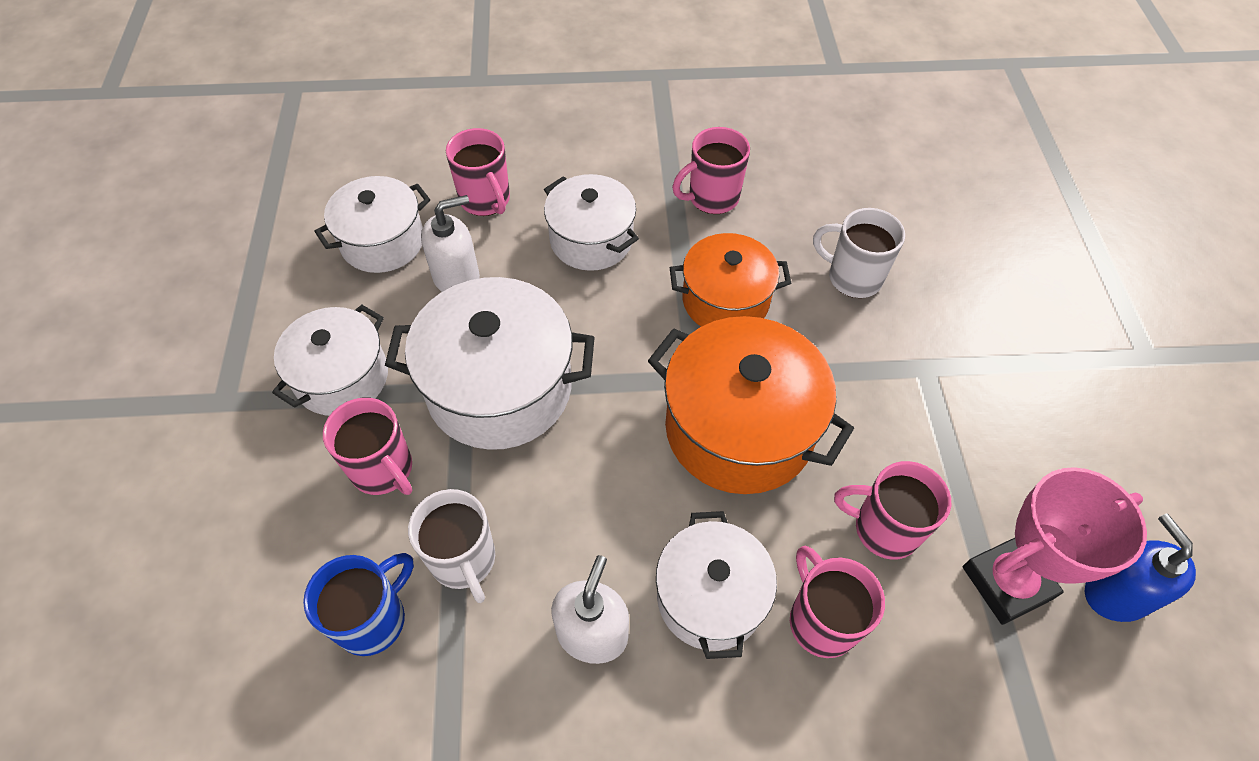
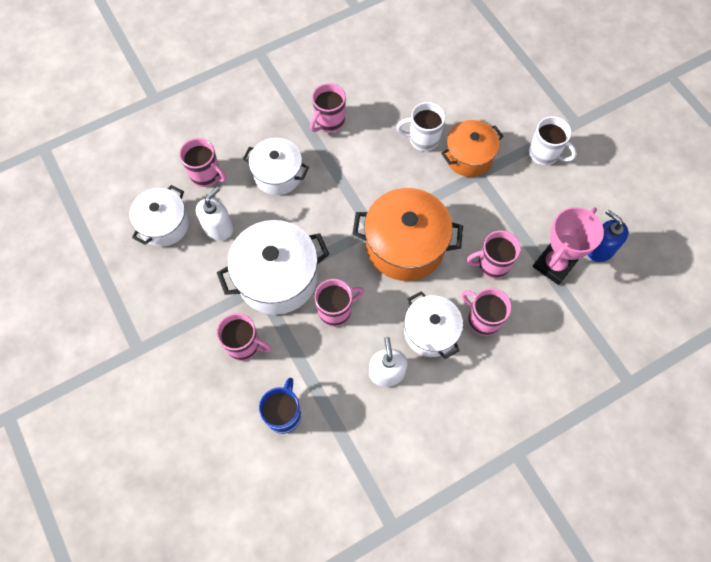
camera: 25 degrees left, 10 degrees up
(342, 377) = (192, 309): white pot -> none
(463, 560) = (310, 368): white mug -> white mug (544, 154)
(563, 482) = (336, 310): none -> pink mug
(725, 300) = (365, 180): orange pot -> orange pot (469, 157)

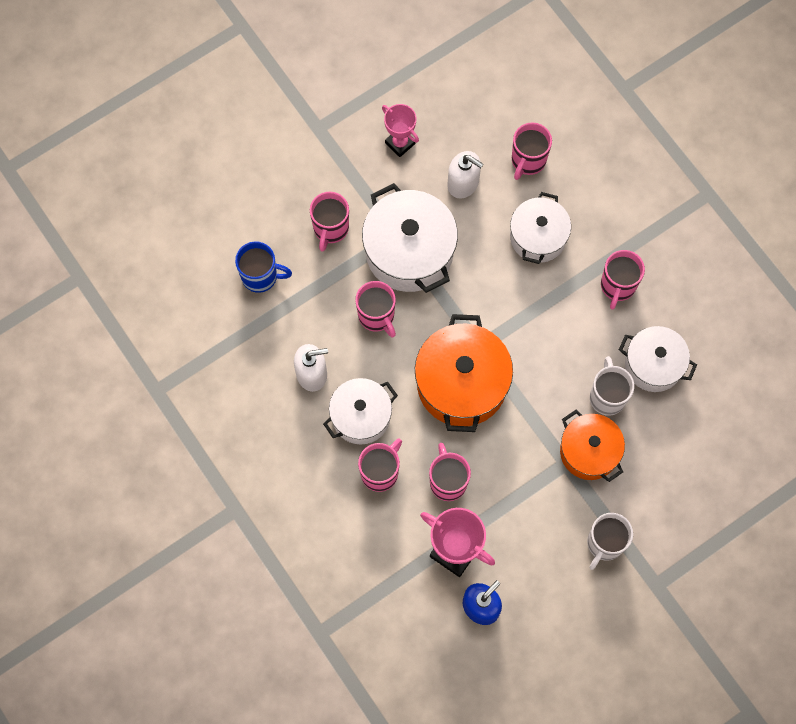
camera: 85 degrees right, 5 degrees up
(164, 224) = (461, 128): white pot -> white pot (653, 365)
(169, 277) = (400, 143): none -> pink trophy
(329, 121) = (617, 286): pink mug -> pink mug turned 105 degrees counterclockwise

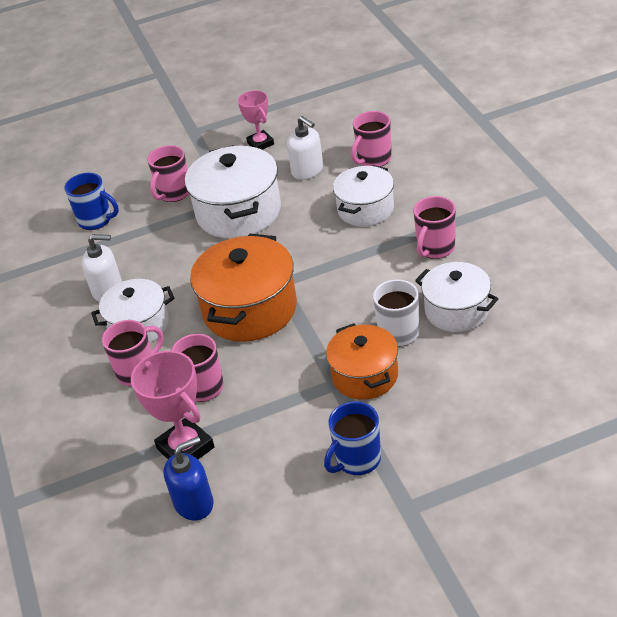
camera: 20 degrees right, 30 degrees down
(377, 316) = (188, 254): pink mug -> none
(604, 543) = (357, 460): white mug -> blue mug

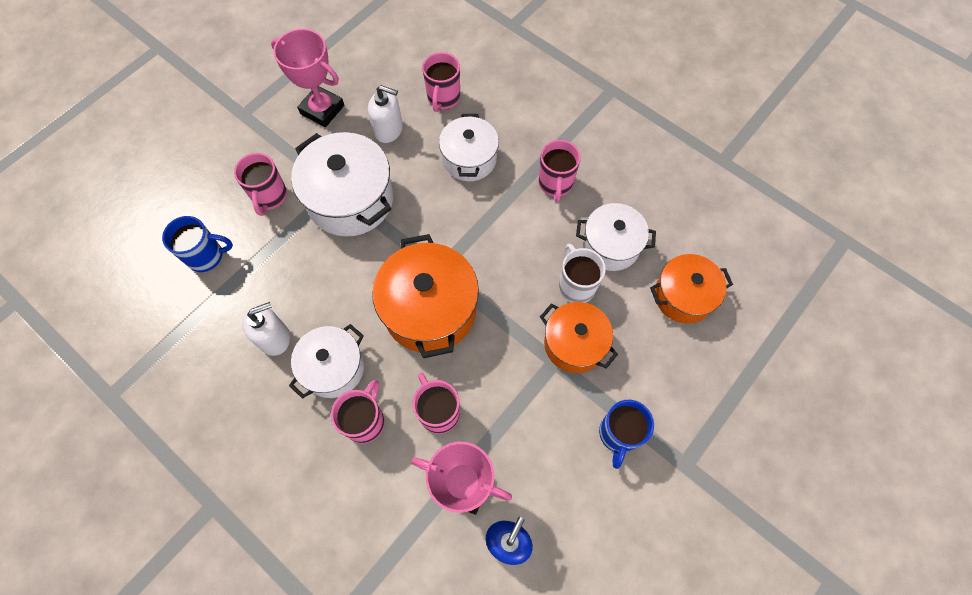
camera: 35 degrees left, 25 degrees up
(260, 143) = (322, 109): pink trophy -> pink trophy, size x1.55
(504, 372) = (683, 296): none -> orange pot

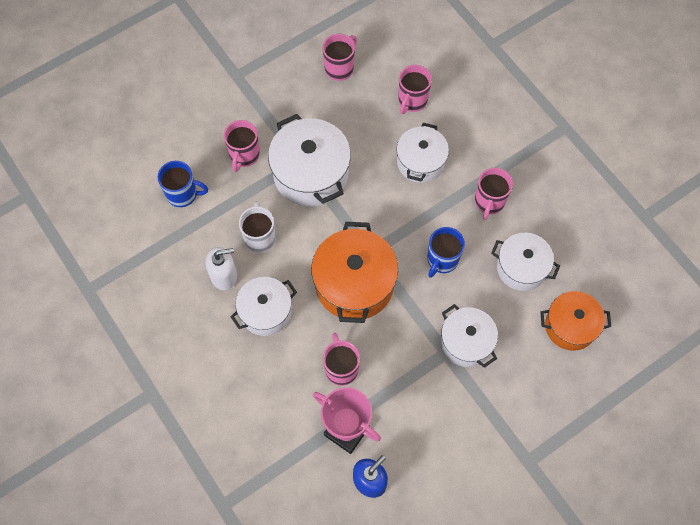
camera: 15 degrees right, 0 degrees up
(322, 109) = (304, 87): pink trophy -> none
(365, 421) = (281, 360): pink mug -> pink mug (339, 68)
(388, 129) = (357, 119): white soap dispenser -> none
(574, 344) = (466, 342): orange pot -> white pot
(576, 286) = (481, 295): white mug -> white mug (260, 237)
(618, 434) = (481, 423): blue mug -> blue mug (442, 260)

